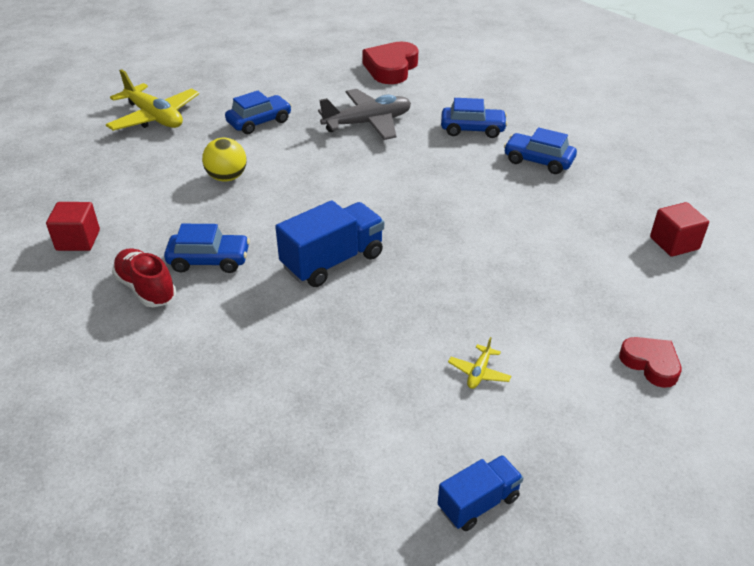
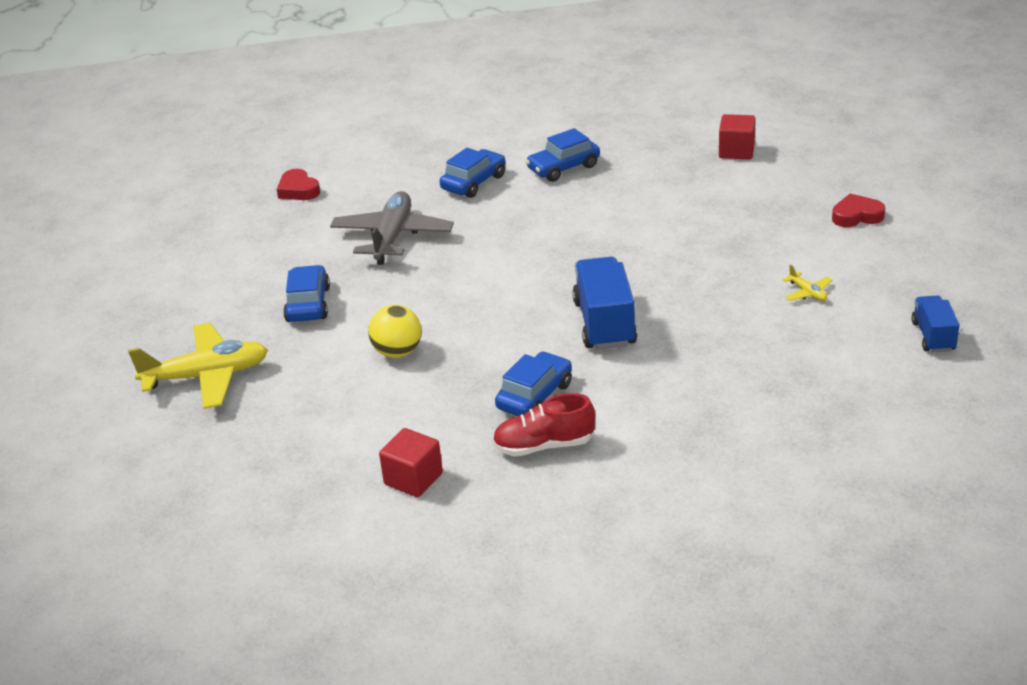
camera: 55 degrees left, 5 degrees down
(391, 68) = (298, 190): red heart -> red heart, size x0.59

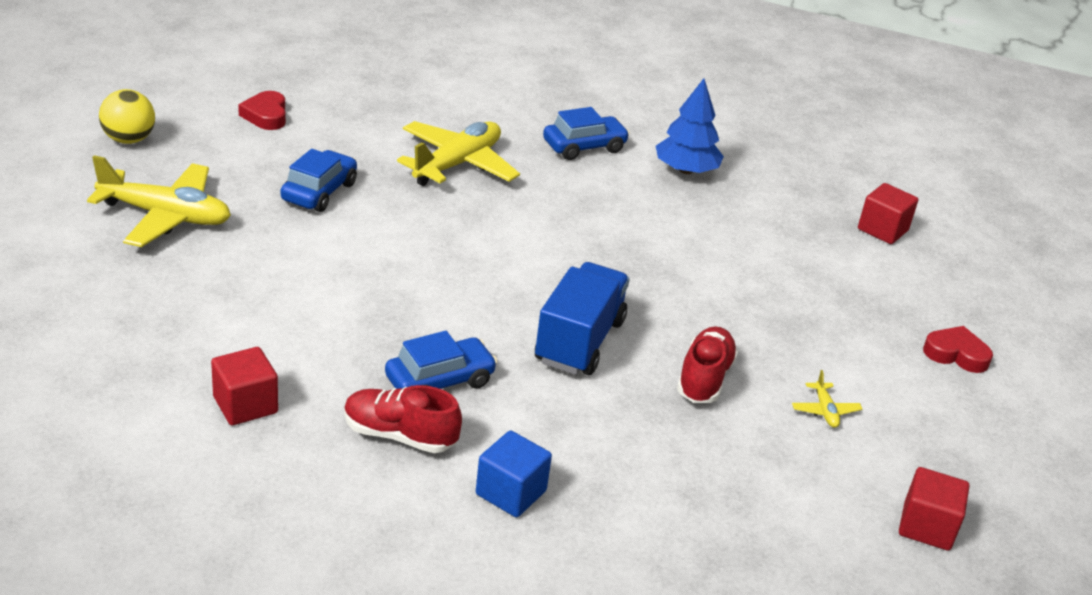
camera: 20 degrees right, 0 degrees up
(298, 190) = (415, 84): red heart -> red heart (266, 115)
(392, 237) = (457, 164): grey plane -> yellow plane
(397, 352) = (354, 274): yellow ball -> yellow ball (129, 140)
(563, 168) = (686, 170): blue car -> blue tree
(655, 445) = (511, 492): none -> blue cube
(711, 309) = (704, 379): none -> red shoe
(933, 336) = (926, 527): blue truck -> red cube

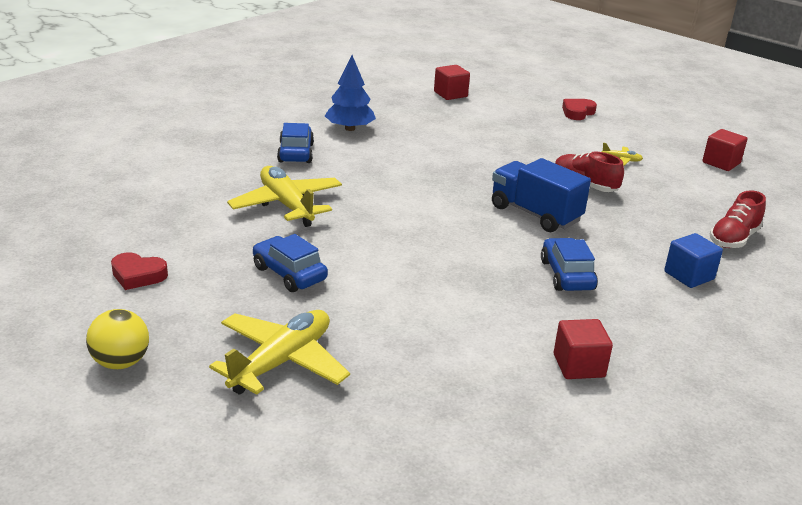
camera: 65 degrees left, 5 degrees down
(399, 436) = (626, 304): red shoe -> red shoe (734, 239)

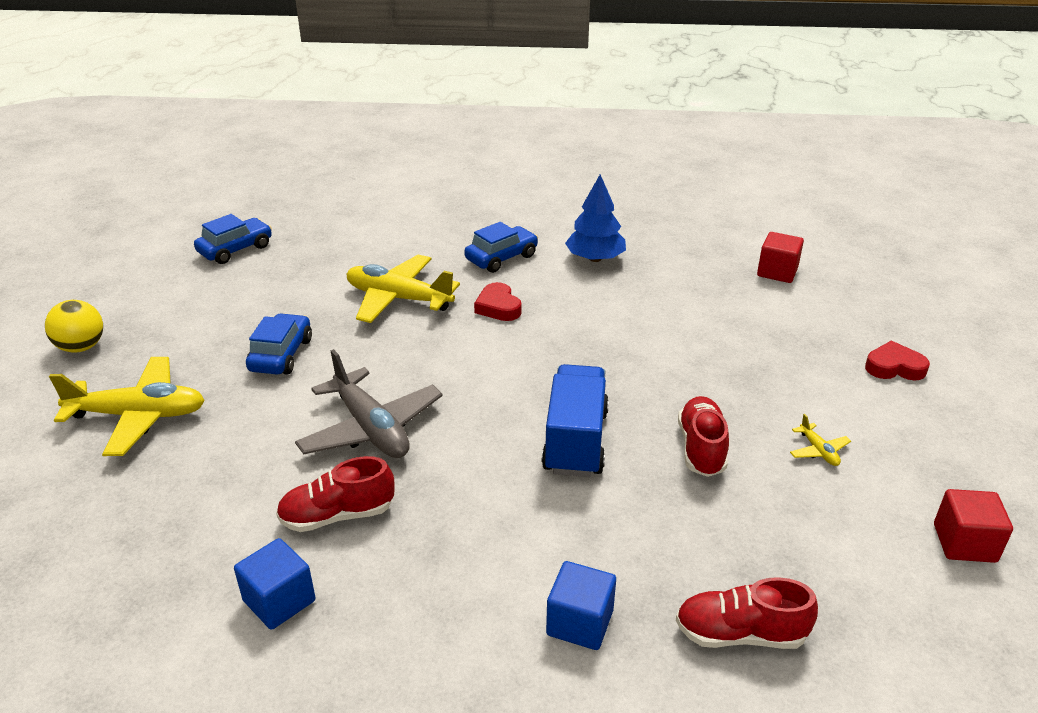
camera: 55 degrees right, 5 degrees up
(138, 275) = (208, 294): red heart -> red heart (498, 307)
(287, 205) = (398, 299): yellow plane -> yellow plane turned 90 degrees counterclockwise
(435, 272) = (371, 429): none -> grey plane
(515, 316) = (337, 515): none -> red shoe
(567, 275) = (463, 518): blue car -> blue car (235, 249)
(578, 366) = (279, 601): red cube -> blue cube

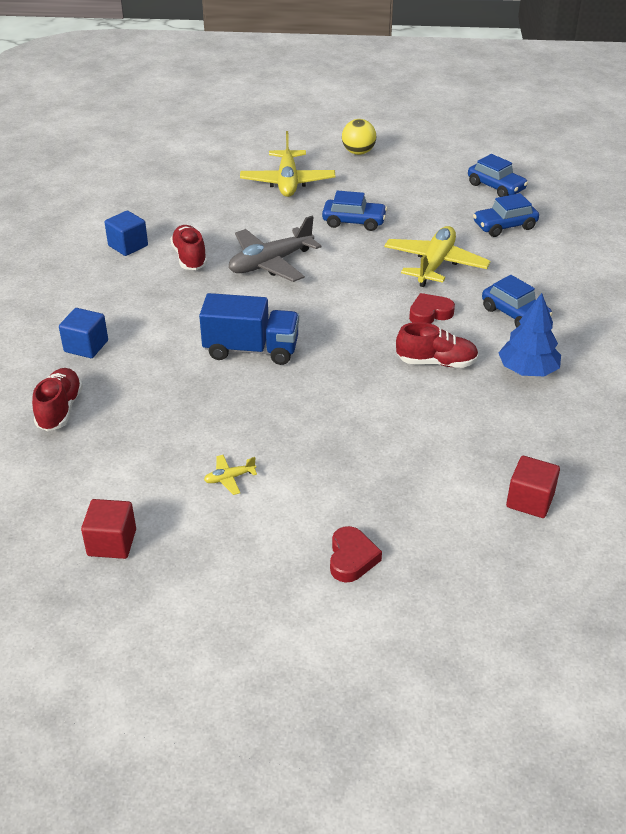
camera: 90 degrees right, 5 degrees up
(327, 251) = (504, 226): none -> blue car
(701, 448) = (238, 412): red shoe -> red shoe (436, 362)

